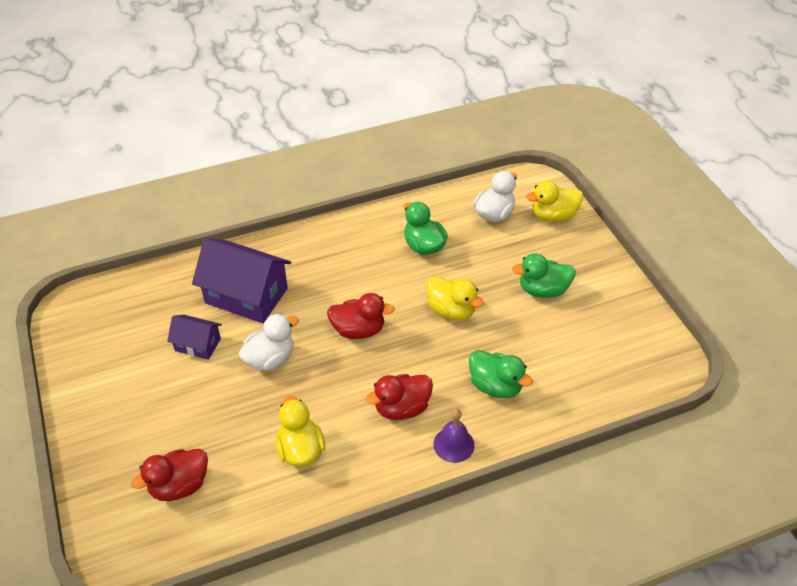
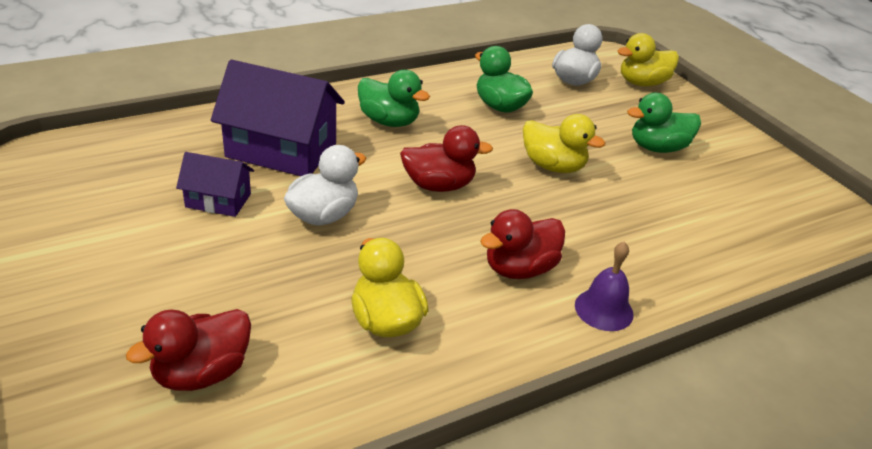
camera: 10 degrees left, 10 degrees down
(495, 386) = (636, 243): green duck -> green duck (389, 121)

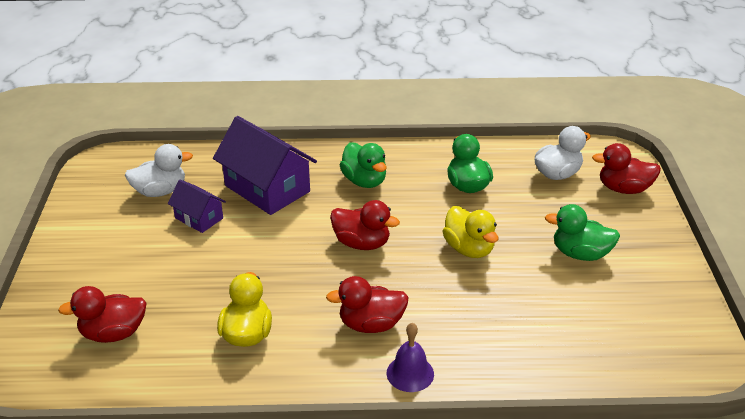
camera: 30 degrees right, 0 degrees up
(323, 216) = (261, 247): white duck -> white duck (160, 191)
(642, 83) = (623, 189): yellow duck -> red duck

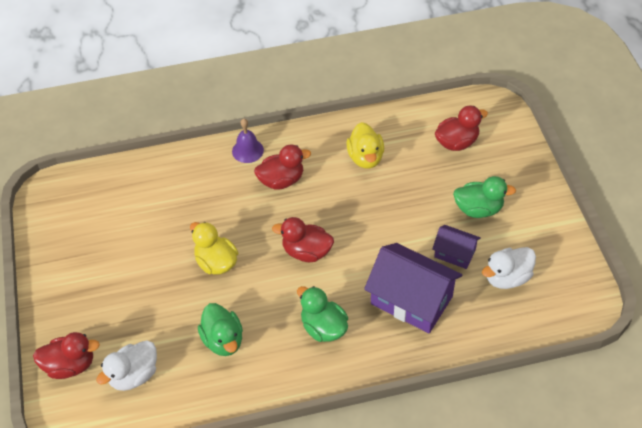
camera: 170 degrees right, 15 degrees up
(580, 254) = (122, 275): green duck -> green duck (478, 209)

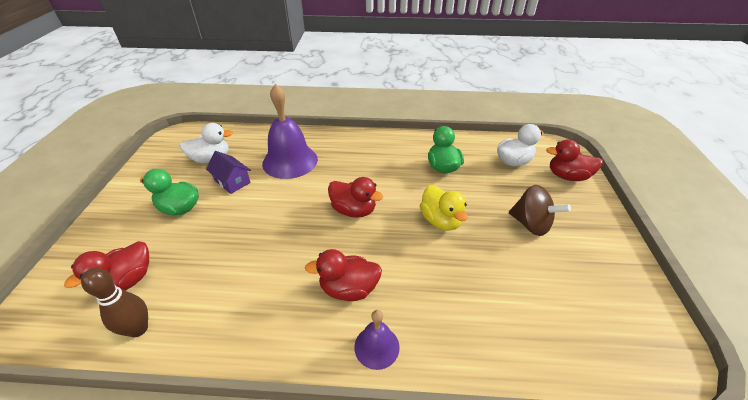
camera: 165 degrees left, 10 degrees down
(125, 282) = (531, 224): none -> brown spinning top
(323, 328) = (364, 159): green duck -> none
(365, 158) = (238, 291): yellow duck -> none
(411, 300) = (290, 161): purple house -> purple bell
(416, 120) = (138, 329): none -> brown bowling pin
(457, 142) = (127, 281): red duck -> red duck turned 45 degrees counterclockwise

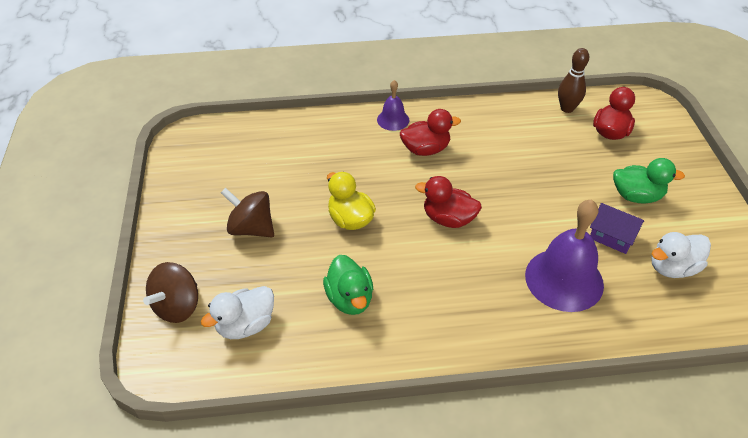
camera: 170 degrees right, 5 degrees up
(567, 176) = (177, 306): red duck -> brown spinning top

